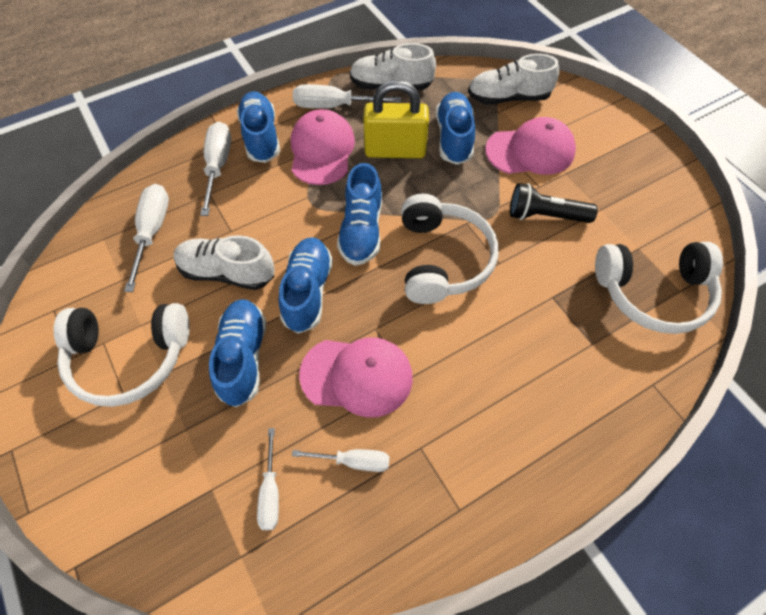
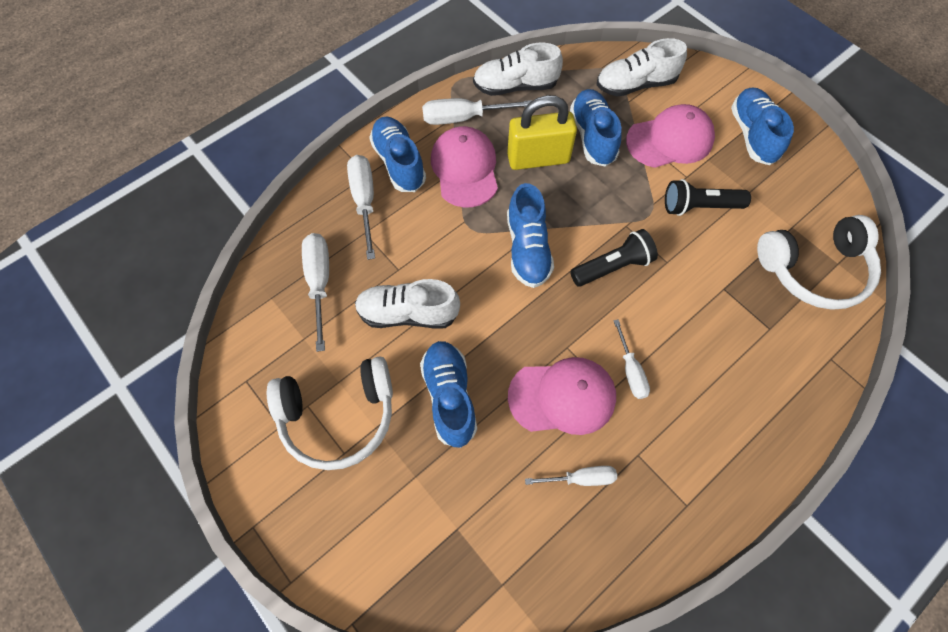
camera: 10 degrees left, 5 degrees up
(270, 492) = (513, 521): white screwdriver -> white screwdriver (630, 370)
(308, 291) = (492, 320): blue shoe -> blue shoe (752, 135)
(442, 259) = (612, 267): white headphones -> black flashlight

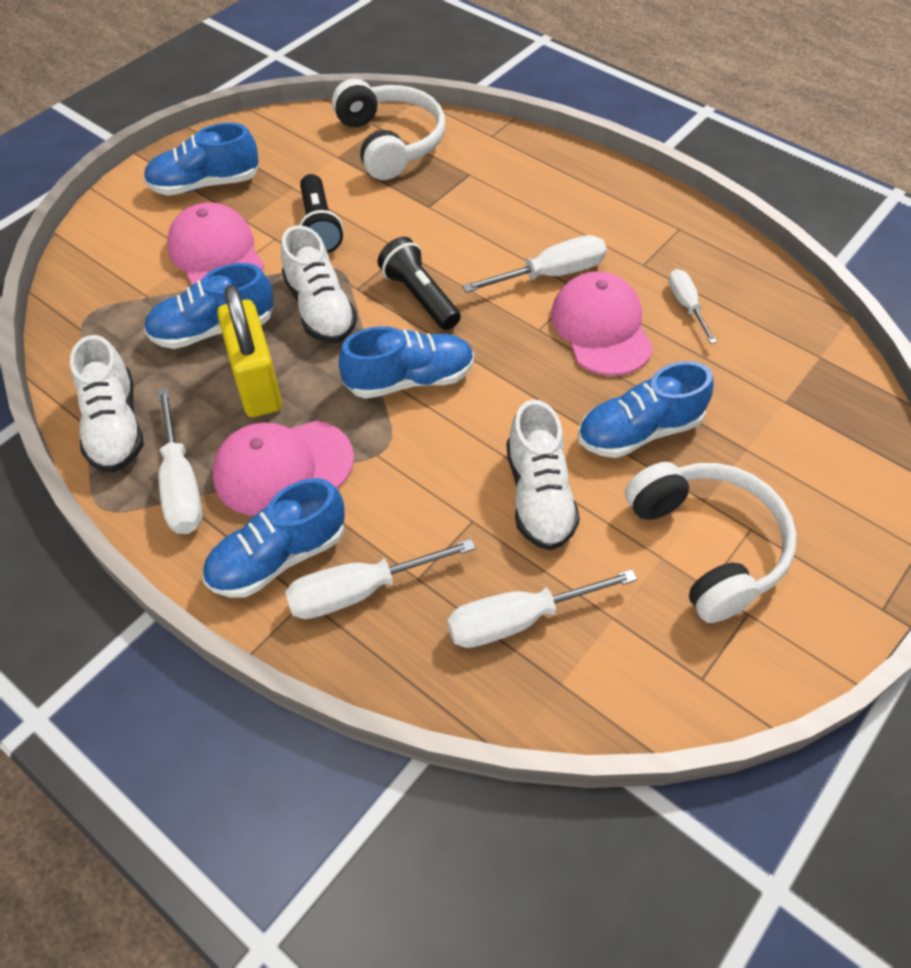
camera: 100 degrees left, 10 degrees down
(630, 370) = (550, 274): white screwdriver -> white screwdriver, size x1.58
(635, 85) = (117, 291): white shoe -> white shoe (320, 309)

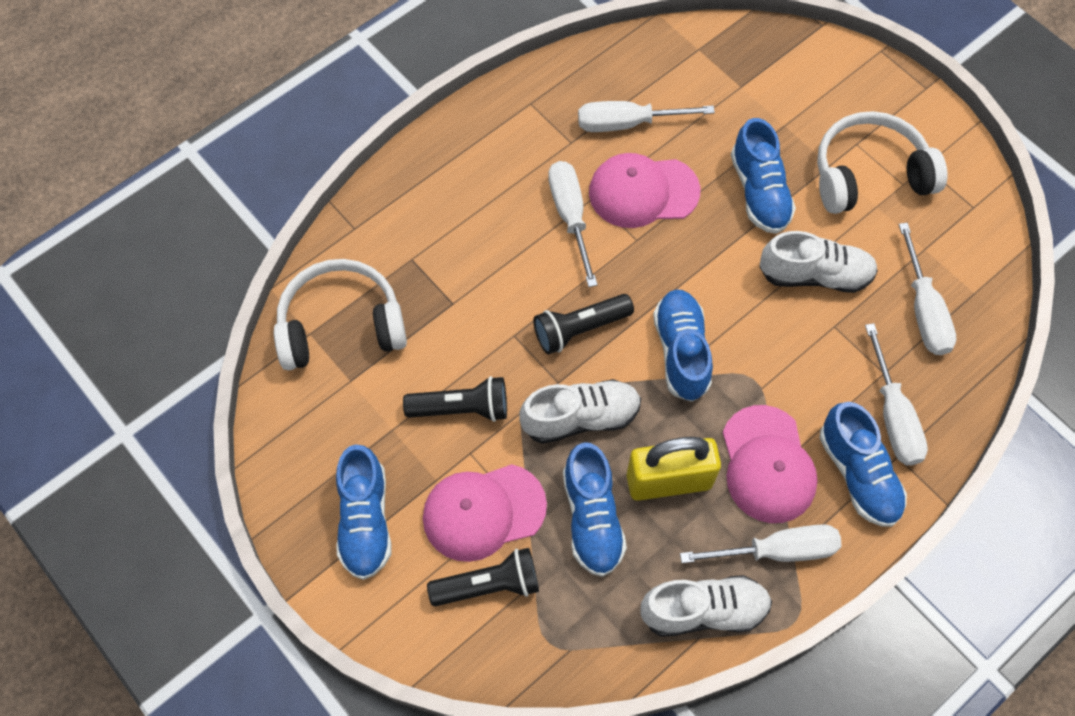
camera: 80 degrees left, 10 degrees up
(145, 267) = (489, 585): none -> black flashlight
(686, 306) = (627, 123): white screwdriver -> white screwdriver, size x1.58

